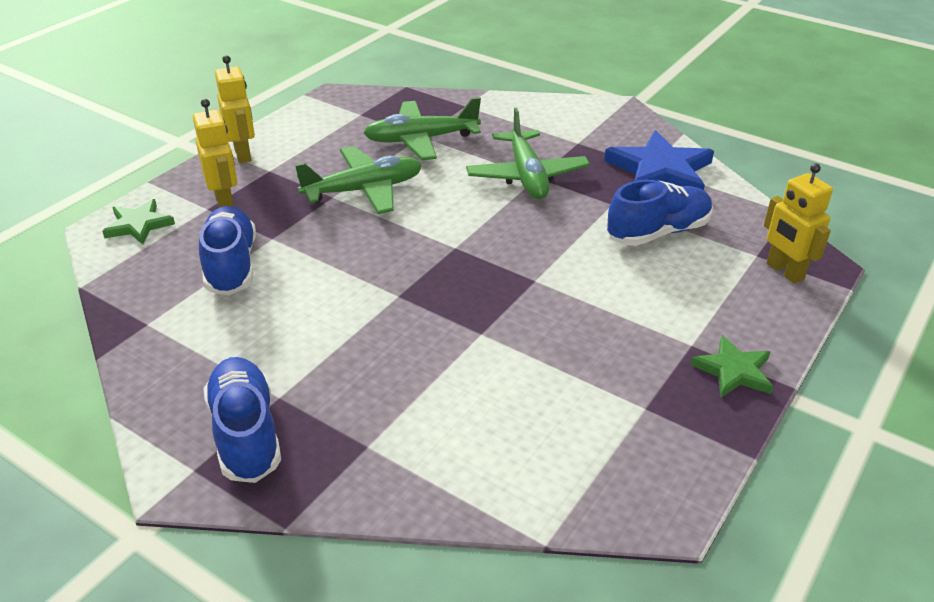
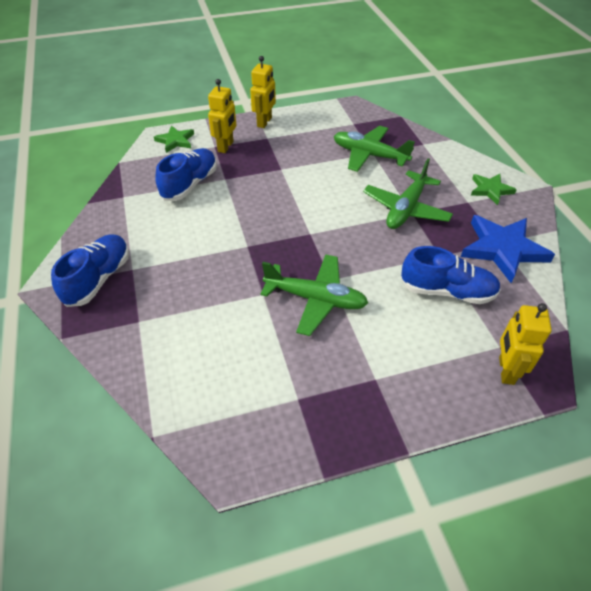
camera: 40 degrees right, 10 degrees up
(364, 190) = (301, 173): green plane -> green plane (315, 299)
(734, 371) = (381, 414): green star -> green star (490, 190)

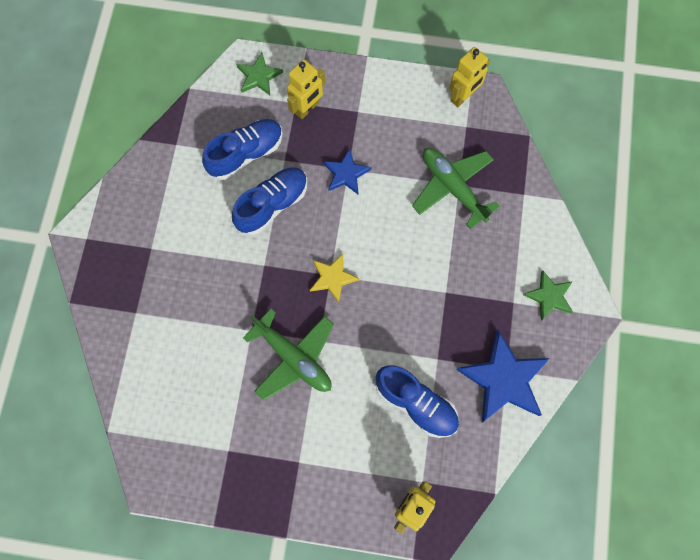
camera: 25 degrees right, 25 degrees up
(98, 279) = (118, 248): blue shoe -> blue shoe (272, 205)
(264, 122) = (368, 83): yellow robot -> yellow robot (463, 97)
(281, 171) = (346, 174): none -> blue star
(313, 234) = (332, 278): none -> yellow star
(406, 209) = (443, 284): green plane -> none

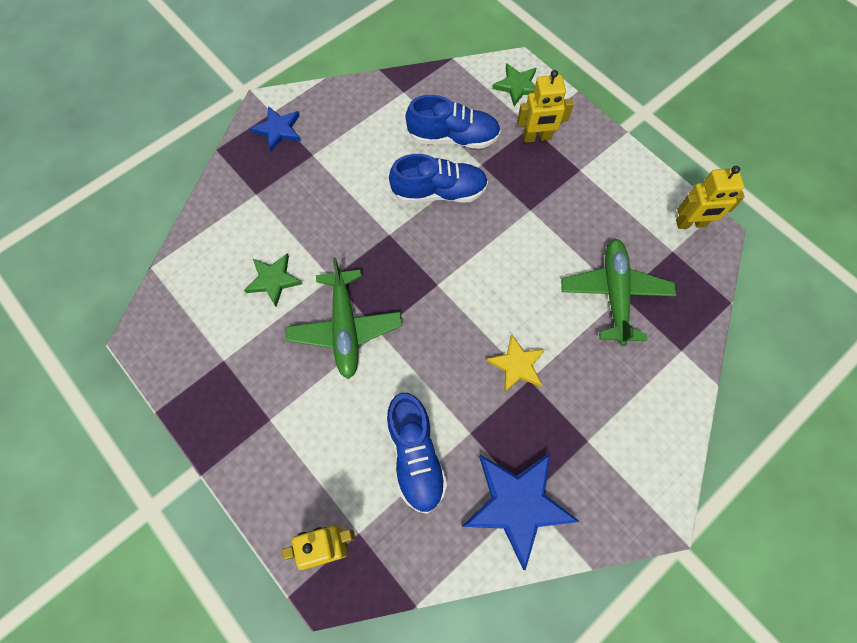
camera: 40 degrees right, 5 degrees down
(332, 278) = (437, 288): yellow star -> yellow star (517, 365)
(346, 174) = (525, 212): blue star -> blue star (278, 130)
(549, 296) = (629, 464): green star -> green star (273, 280)

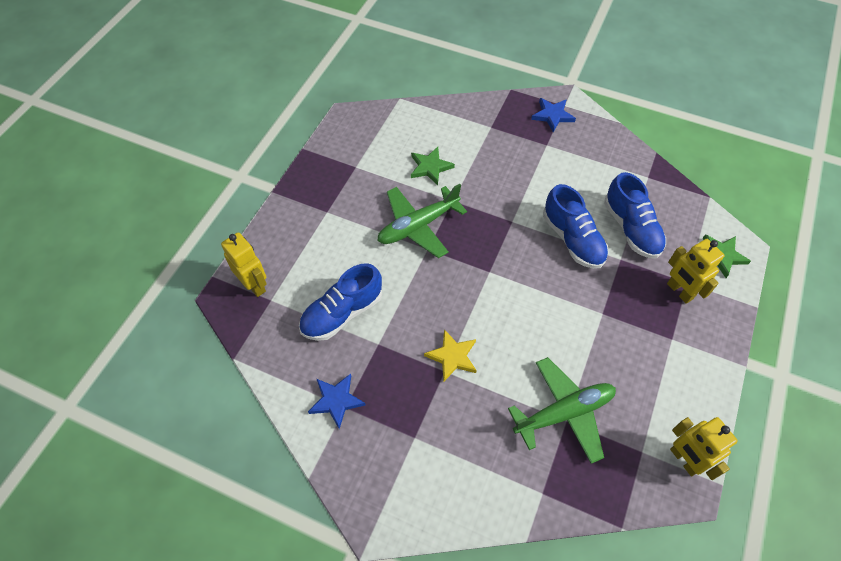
camera: 65 degrees right, 10 degrees down
(517, 505) = (336, 400): blue star -> blue star, size x0.57

